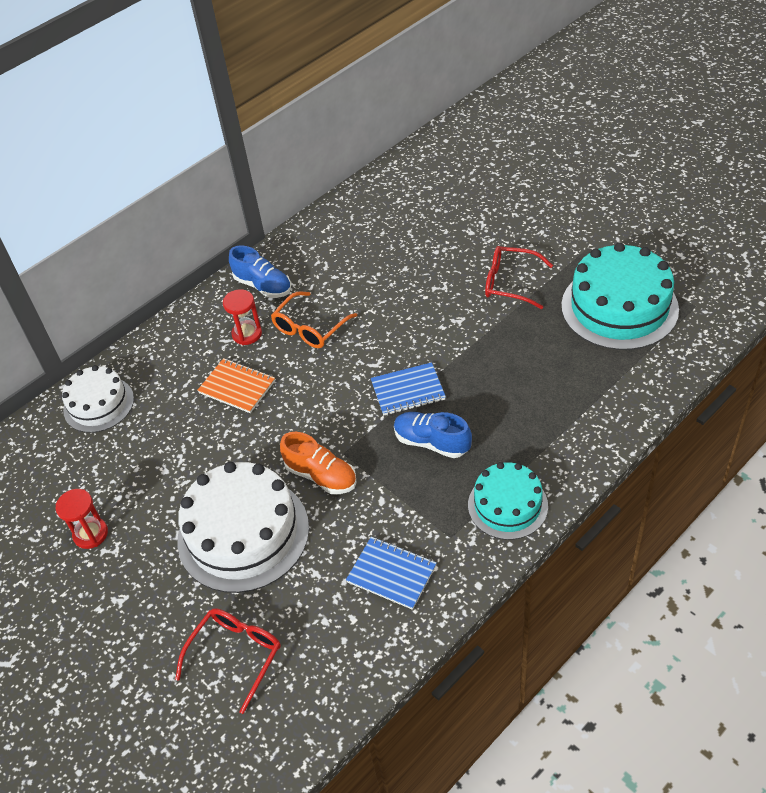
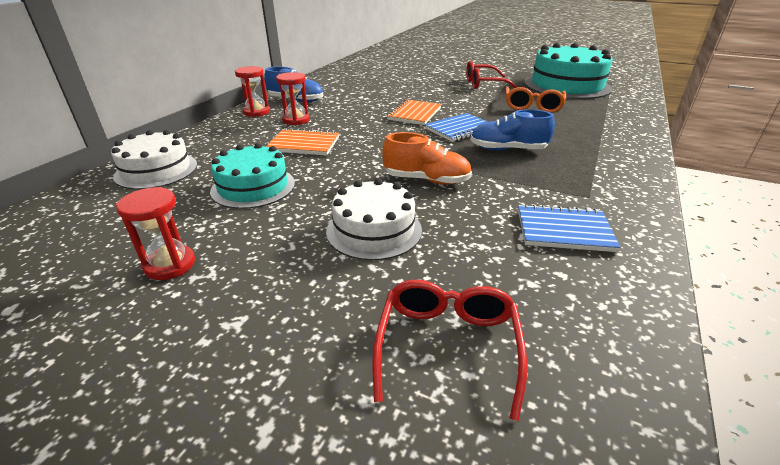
camera: 25 degrees left, 15 degrees down
(212, 307) = (256, 112): none -> red hourglass
(243, 533) = (374, 230): white cake -> white cake, size x0.60
(310, 328) = (350, 112): orange glasses -> orange glasses (532, 106)
(378, 346) = (414, 114): none -> orange notebook
(507, 505) = (612, 171): turquoise cake -> turquoise cake (253, 187)

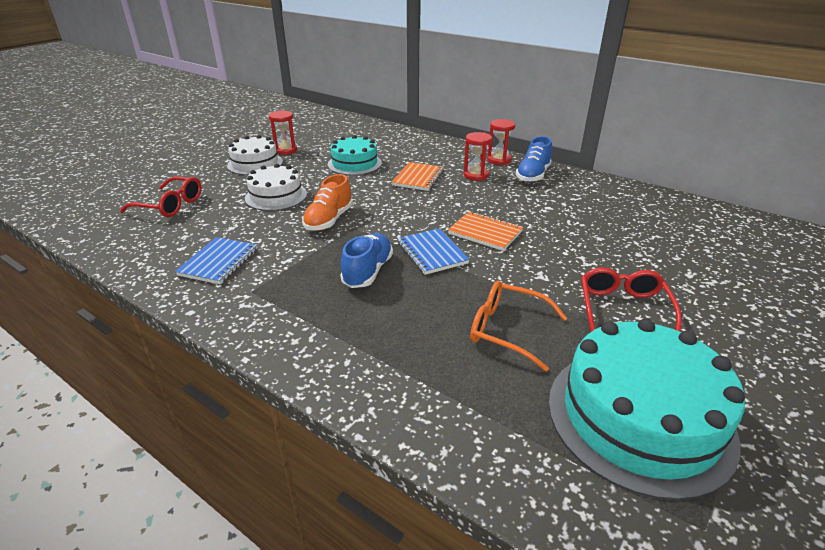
camera: 100 degrees right, 0 degrees up
(156, 170) = (393, 138): white cake -> white cake (255, 163)

